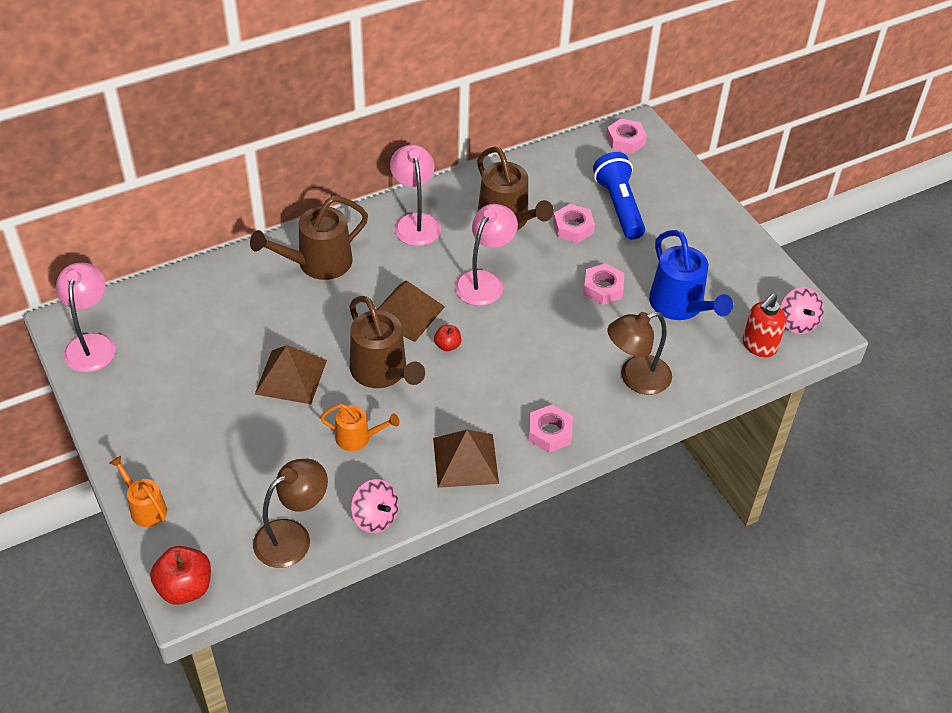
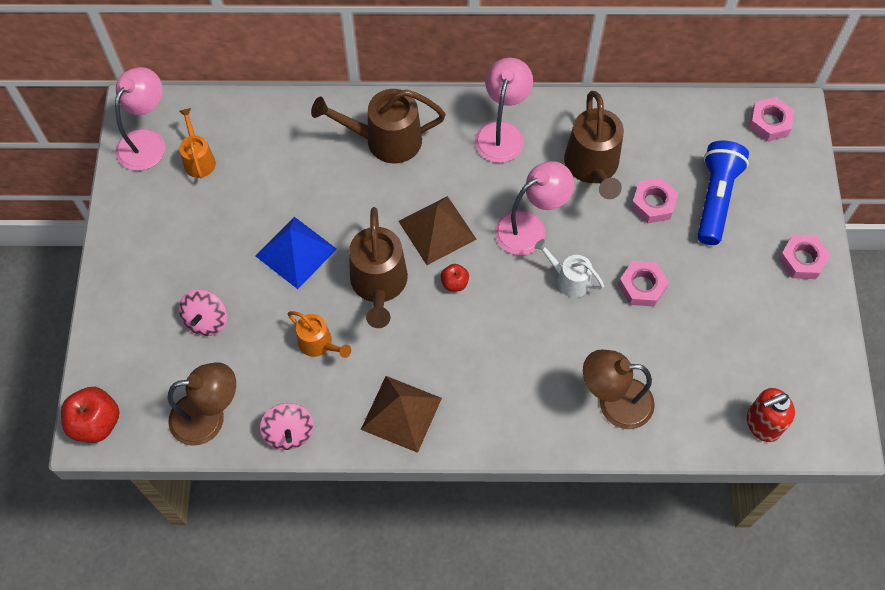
camera: 30 degrees right, 15 degrees up
(145, 507) = (105, 328): orange watering can -> orange watering can (198, 159)
(291, 376) = (296, 252): brown pyramid -> blue pyramid
(541, 306) = (568, 279): none -> white watering can
(550, 432) = (496, 421): pink nut -> pink nut (802, 260)
(680, 306) = (709, 342): blue watering can -> none
(797, 322) = (821, 415): pink spinning top -> pink spinning top (206, 320)

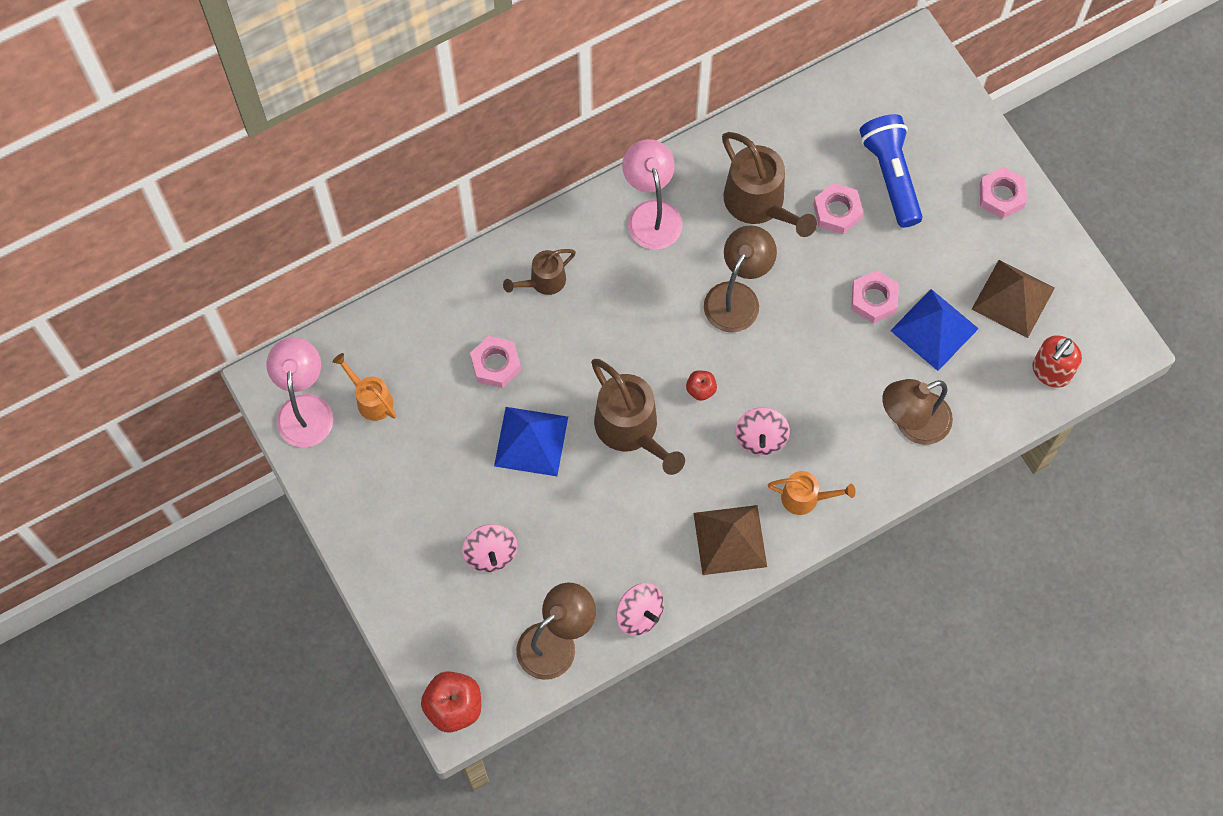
camera: 30 degrees left, 5 degrees up
(319, 344) = (612, 517): orange watering can -> orange watering can (805, 498)
(385, 140) = (543, 281): brown watering can -> brown watering can, size x0.57
(437, 230) = (652, 346): brown pyramid -> brown pyramid (1013, 298)
(479, 346) = (761, 438): none -> pink spinning top
(530, 227) = (737, 297): pink lamp -> brown lamp
(568, 279) = (803, 329): white watering can -> none
(679, 336) = (934, 329): none -> blue pyramid
(769, 123) = (897, 70): pink nut -> pink nut (496, 364)

